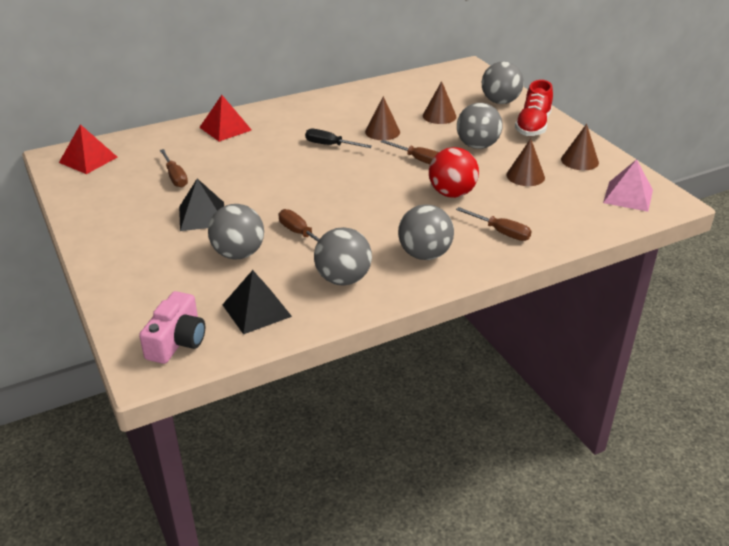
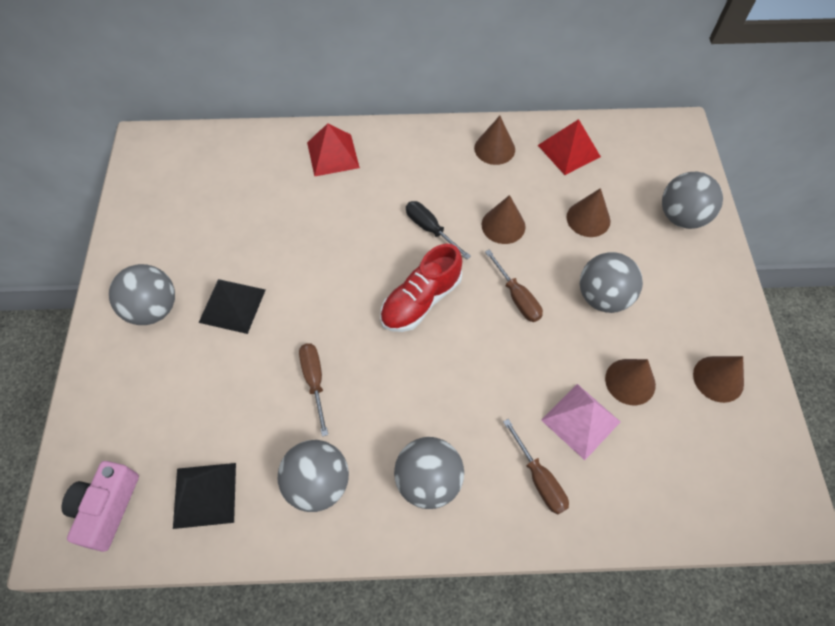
camera: 25 degrees right, 25 degrees up
(88, 159) = (170, 160): red pyramid -> red pyramid (568, 151)
(175, 177) = (239, 225): brown screwdriver -> none
(177, 341) = (107, 508): pink camera -> pink camera turned 150 degrees clockwise
(238, 254) = (235, 389): grey ball -> grey ball (153, 309)
(347, 100) = (494, 148): none -> brown cone
(452, 193) = (521, 379): red ball -> none
(533, 126) = (696, 283): red shoe -> red shoe (421, 300)
(628, 196) = (742, 478): pink pyramid -> pink pyramid (580, 421)

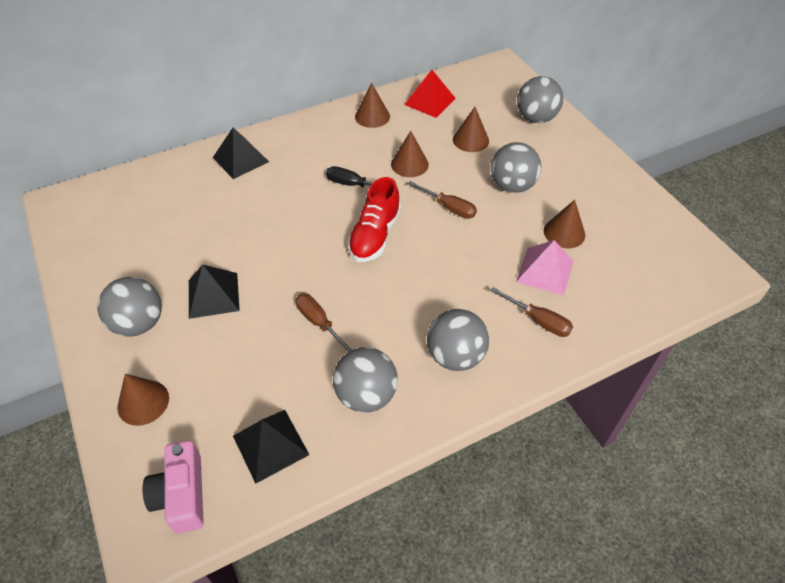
camera: 25 degrees left, 10 degrees down
(333, 155) = (240, 159): red pyramid -> black pyramid
(718, 379) = (622, 209): brown cone -> brown cone (143, 402)

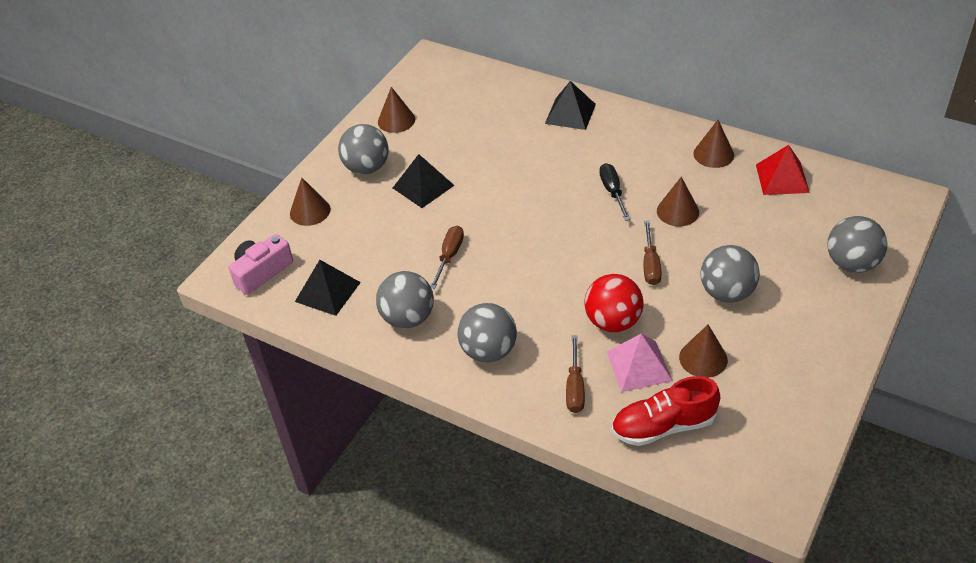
camera: 60 degrees right, 5 degrees down
(375, 235) = (568, 237): red shoe -> red shoe (663, 426)
(470, 140) = (759, 233): brown cone -> brown cone (396, 120)
(488, 260) = (613, 322): none -> red ball

